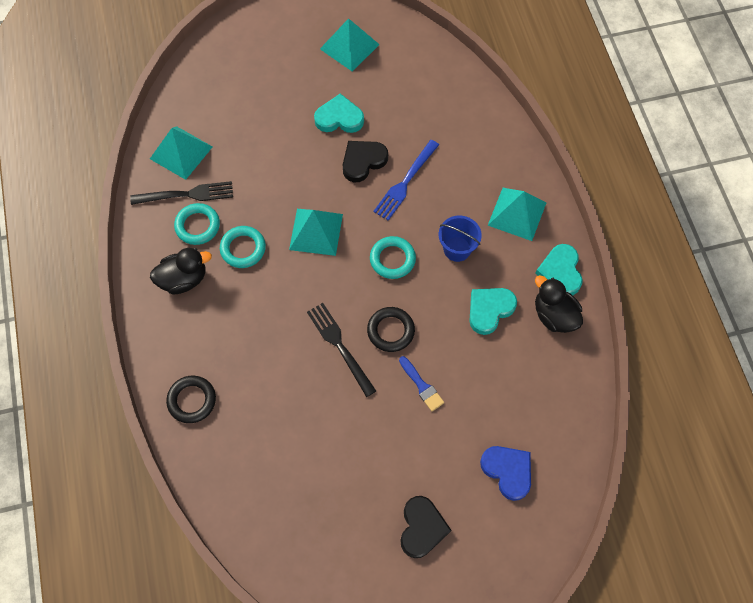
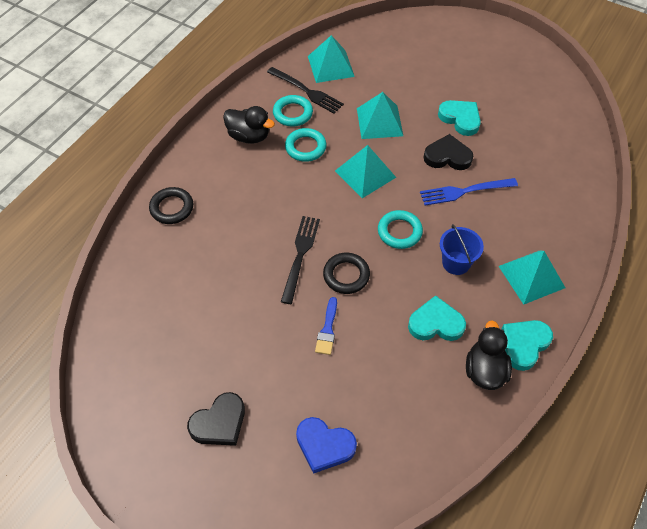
camera: 45 degrees right, 10 degrees down
(349, 46) = (517, 82): turquoise pyramid -> turquoise pyramid (379, 122)
(508, 471) = (324, 445): blue heart -> blue heart turned 105 degrees clockwise

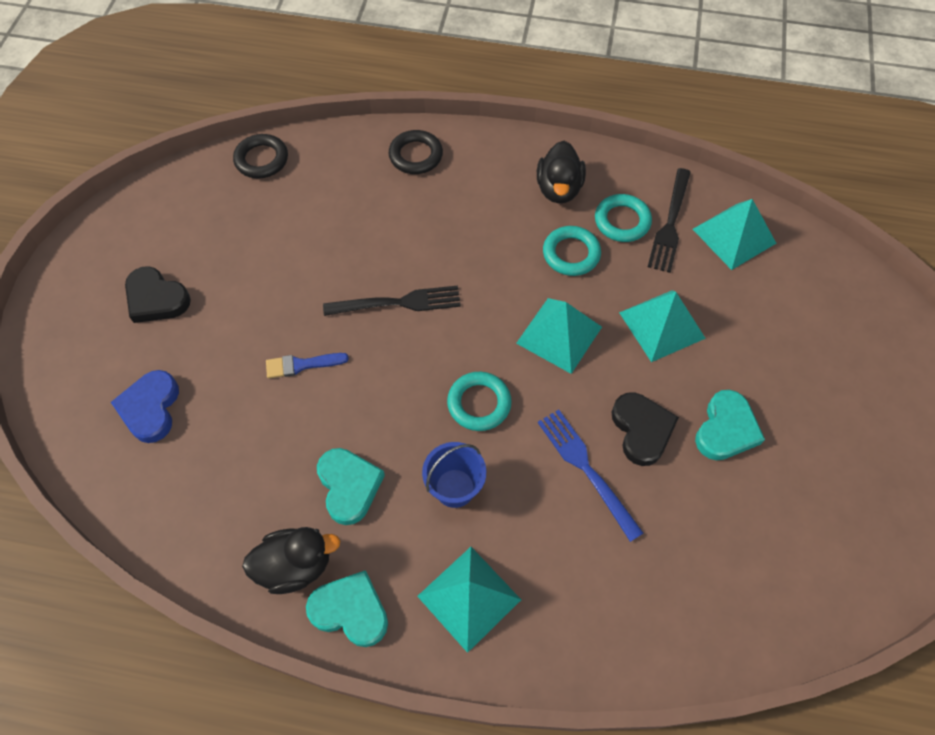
camera: 70 degrees right, 5 degrees up
(346, 275) = (386, 361): black ring -> black ring (261, 159)

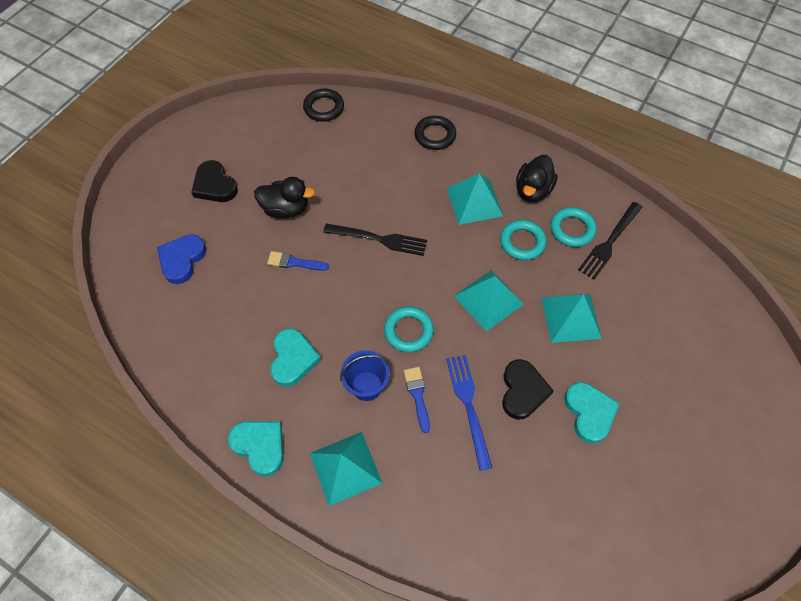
camera: 20 degrees right, 0 degrees up
(295, 565) = (235, 401): black duck -> black duck (286, 209)
(521, 478) = (417, 395): none -> blue brush
(726, 429) = (589, 413): turquoise heart -> turquoise heart turned 60 degrees counterclockwise
(734, 236) = (657, 267): turquoise pyramid -> turquoise pyramid (474, 202)

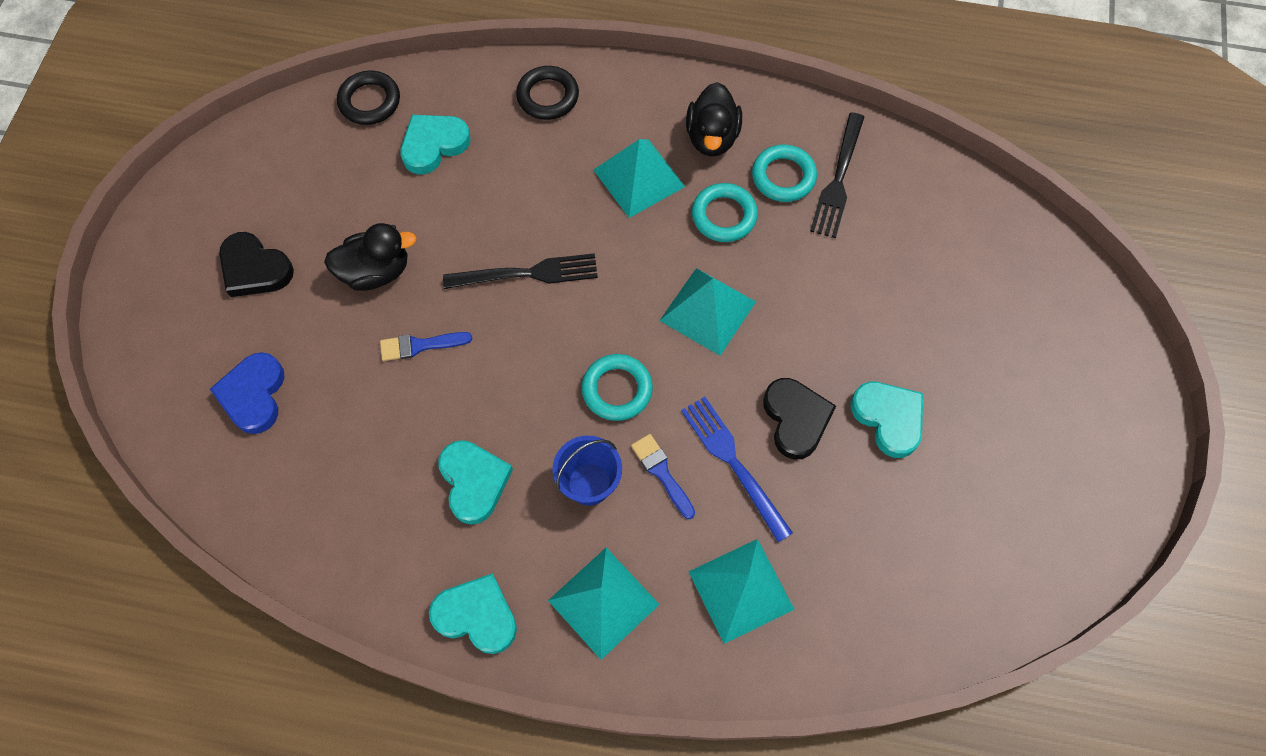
camera: 20 degrees left, 5 degrees up
(352, 144) = (433, 145): none -> turquoise heart
(570, 317) = (823, 299): turquoise pyramid -> turquoise pyramid (740, 590)

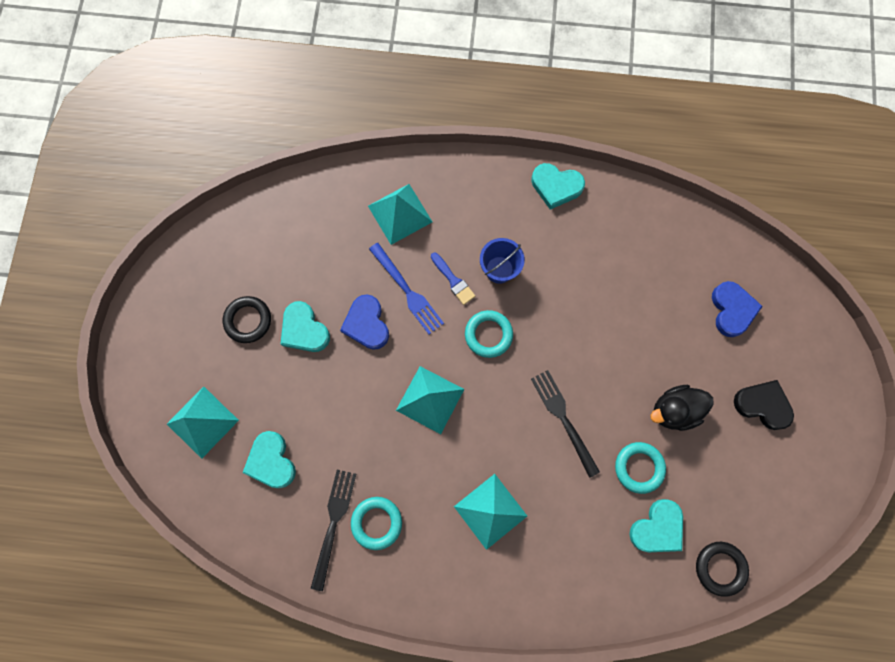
camera: 175 degrees right, 10 degrees up
(420, 345) = (629, 355): blue brush -> none
(474, 482) = (573, 264): turquoise heart -> turquoise heart (271, 461)
(528, 273) = (563, 418): black fork -> black fork turned 75 degrees clockwise
(548, 96) = (574, 587): black ring -> black ring (248, 320)
(603, 602) = (482, 200): turquoise pyramid -> turquoise pyramid (202, 422)
(712, 137) = (435, 556): black duck -> none
(724, 216) = (422, 481): turquoise ring -> turquoise ring (639, 467)
(796, 419) = (366, 324): black heart -> blue heart

